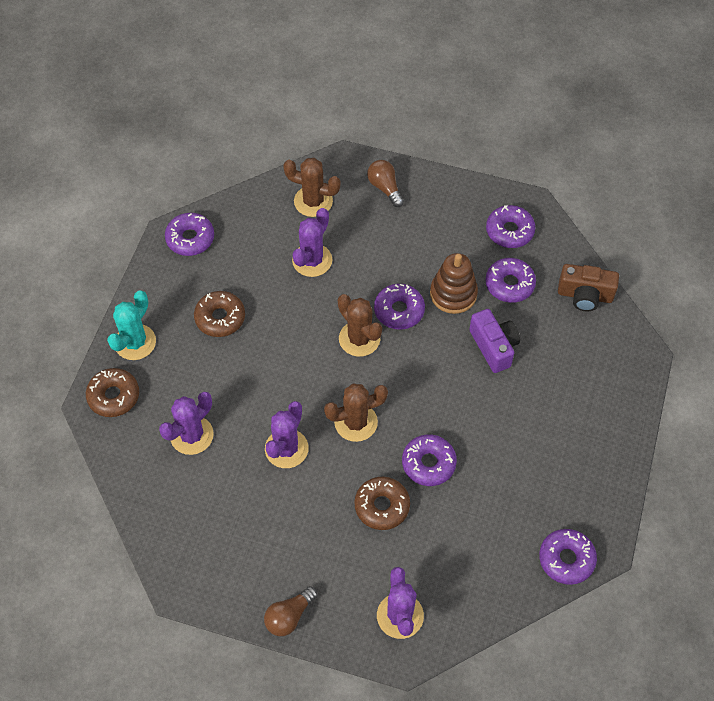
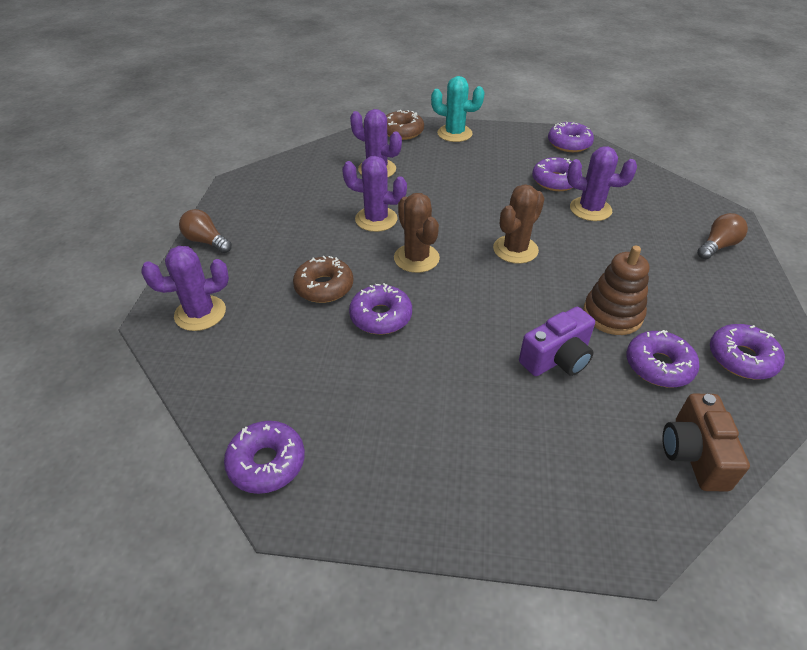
camera: 80 degrees right, 15 degrees down
(220, 318) = (497, 168): brown donut -> none
(313, 201) = (660, 202): brown cactus -> none
(399, 311) = (564, 273): purple donut -> purple donut (555, 181)

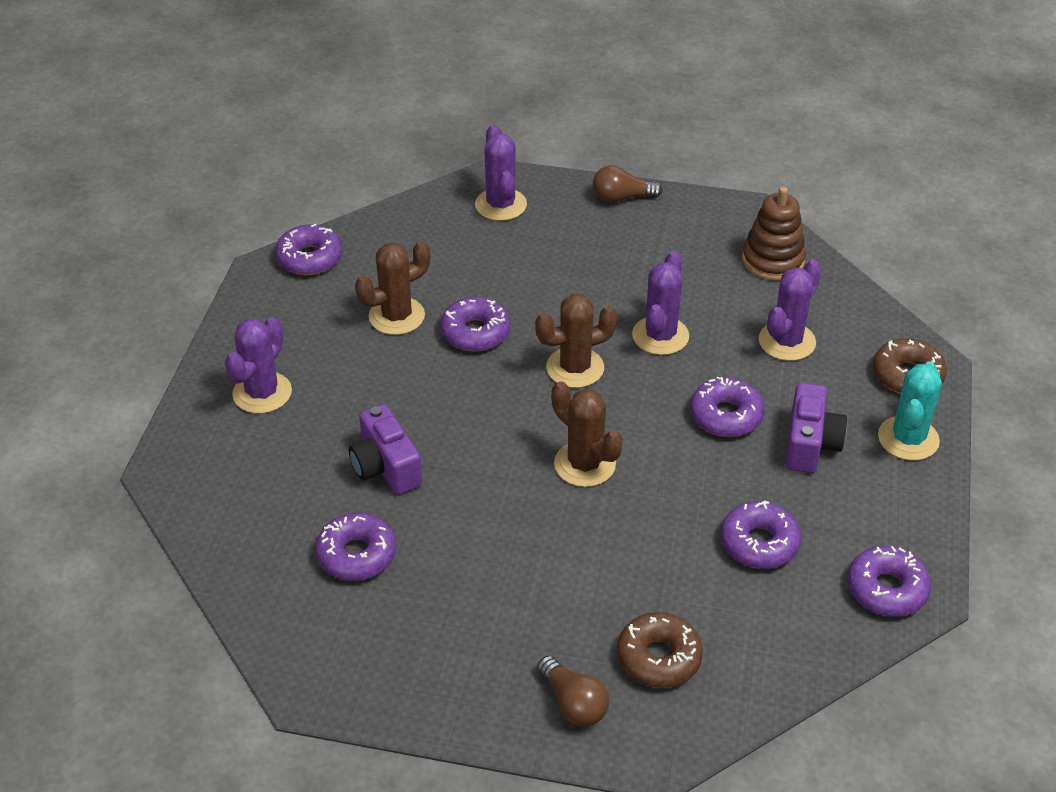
camera: 95 degrees right, 0 degrees up
(206, 241) = (622, 198): brown light bulb -> brown light bulb turned 135 degrees counterclockwise
(324, 287) = (530, 290): brown donut -> brown donut (659, 658)
(362, 373) = (396, 316): none -> brown cactus
(468, 163) = (810, 444): none -> purple camera
(590, 209) = (678, 569): purple cactus -> purple cactus (262, 393)
(612, 314) = (446, 535): brown stacking toy -> brown stacking toy (773, 260)
(693, 454) = (238, 546): brown camera -> none
(741, 358) = (351, 640): purple donut -> purple donut (726, 415)

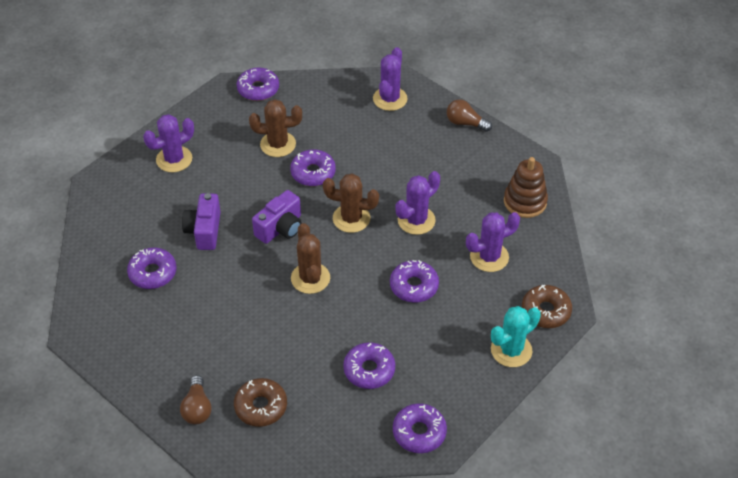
camera: 30 degrees right, 5 degrees up
(810, 444) = (449, 326): purple camera -> purple camera (280, 228)

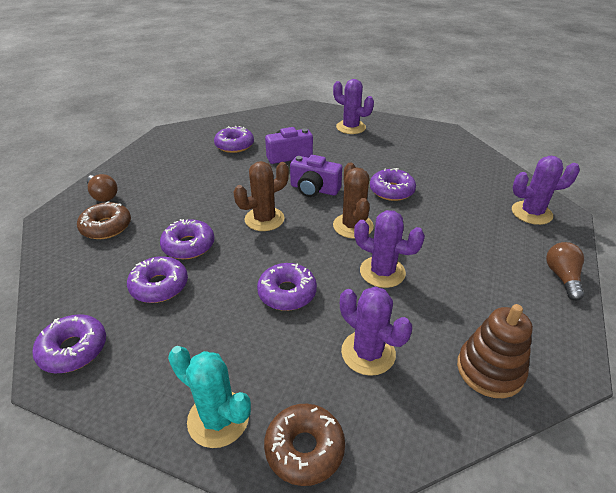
camera: 70 degrees right, 10 degrees down
(197, 408) = (103, 195): brown light bulb -> brown light bulb turned 105 degrees counterclockwise
(258, 89) = (459, 143): purple donut -> purple donut (188, 245)
(278, 144) = (408, 165): brown cactus -> none

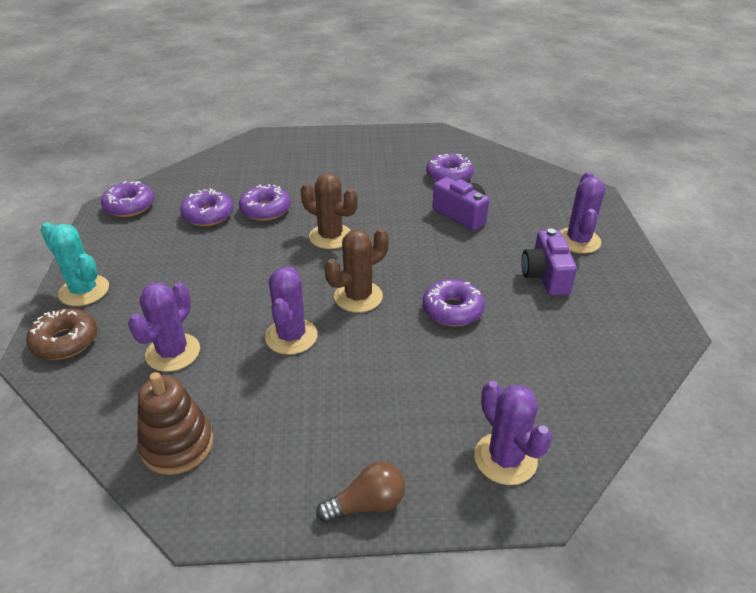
camera: 65 degrees right, 0 degrees up
(103, 195) = (307, 144): brown light bulb -> none
(106, 227) = (266, 163): brown donut -> none
(218, 419) = (84, 291): turquoise cactus -> turquoise cactus turned 60 degrees counterclockwise
(287, 293) = (230, 283): purple donut -> none
(314, 189) = (408, 252): purple camera -> purple camera (545, 276)

